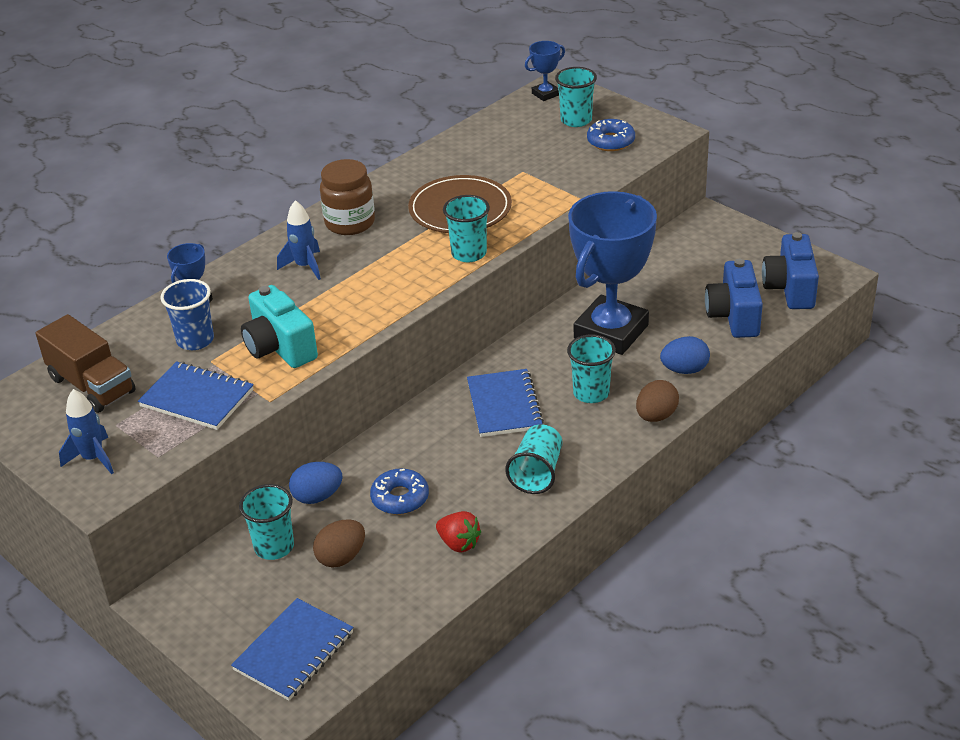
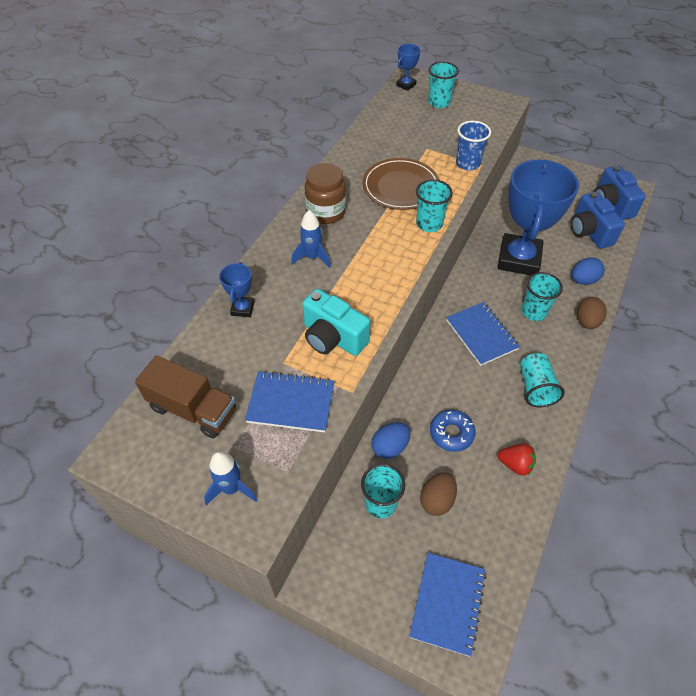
camera: 20 degrees left, 15 degrees up
(195, 340) = (260, 344): blue cup -> blue cup (467, 163)
(611, 141) = (472, 116): blue donut -> none

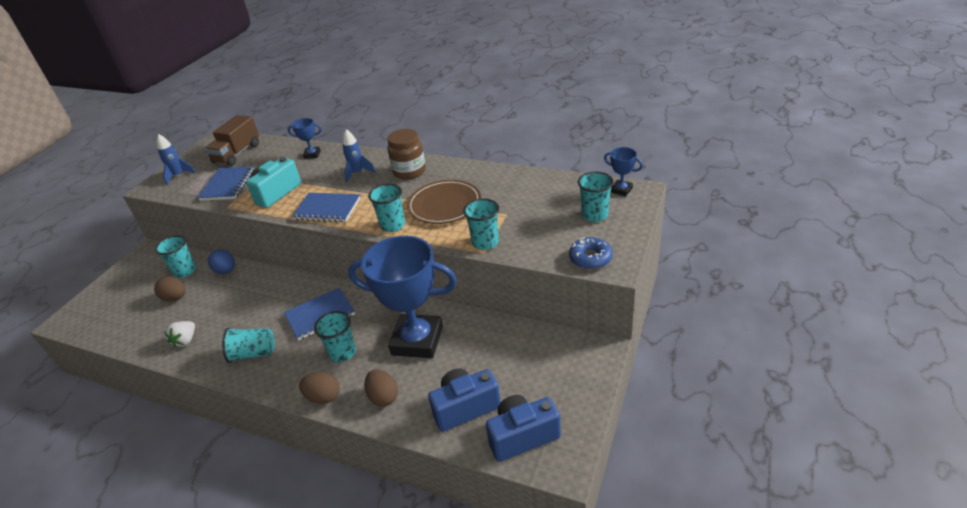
camera: 90 degrees right, 15 degrees down
(447, 603) = (103, 308): blue notebook -> blue notebook (327, 209)
(451, 433) = (226, 302): blue donut -> blue donut (590, 258)
(467, 163) = (485, 242): blue cup -> turquoise cup
(515, 464) = (185, 340): red strawberry -> white strawberry
(583, 280) = (383, 397): blue egg -> brown egg

